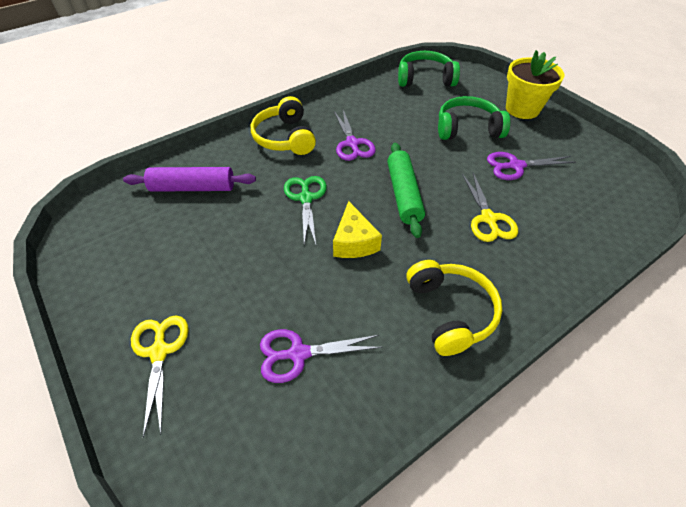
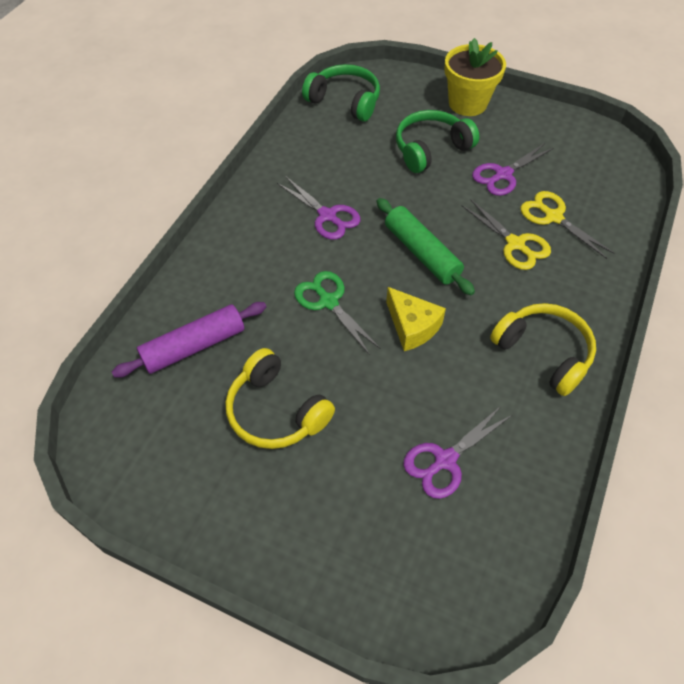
camera: 30 degrees left, 5 degrees up
(159, 351) = (315, 530): yellow scissors -> yellow scissors (553, 217)
(284, 137) = (247, 239): yellow headphones -> yellow headphones (276, 411)
(425, 78) = (345, 101): green headphones -> green headphones turned 60 degrees clockwise

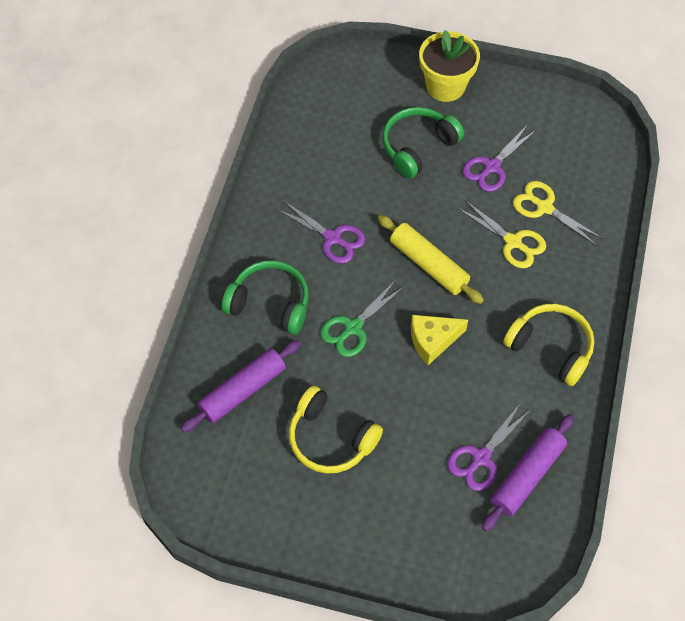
camera: 10 degrees left, 5 degrees up
(328, 302) = (353, 328): green scissors -> green scissors turned 90 degrees counterclockwise
(345, 101) = (321, 100): green headphones -> green headphones (270, 303)
(412, 326) = (433, 341): yellow cheese -> yellow cheese turned 120 degrees clockwise
(422, 253) = (429, 264): green rolling pin -> yellow rolling pin
(497, 490) = (527, 476): none -> purple rolling pin

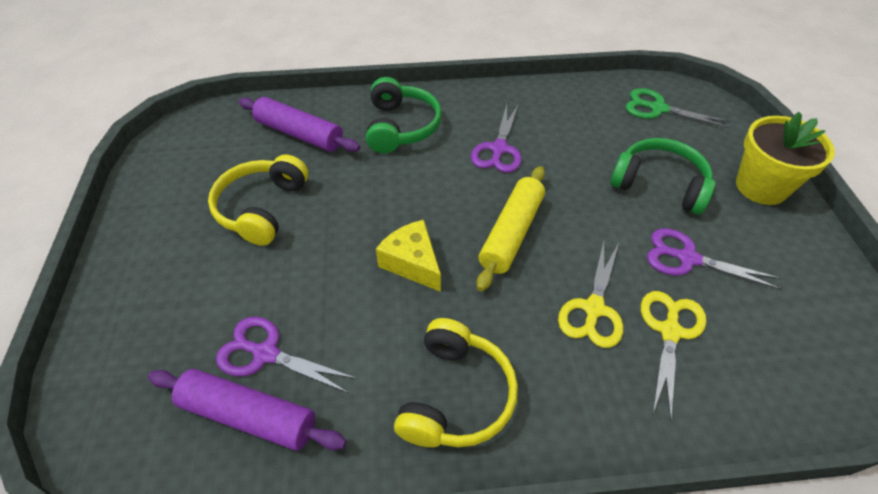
camera: 70 degrees right, 10 degrees down
(353, 328) = (400, 191): green scissors -> green scissors (658, 109)

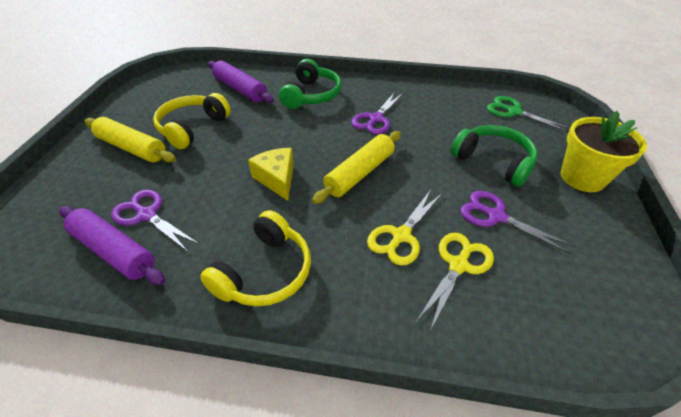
camera: 15 degrees right, 5 degrees down
(191, 257) = (132, 148): none -> yellow rolling pin

